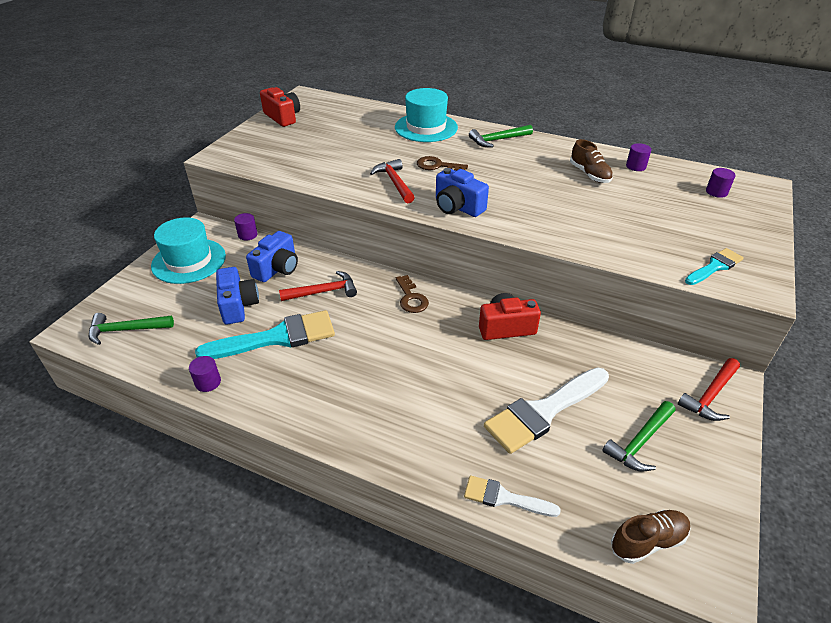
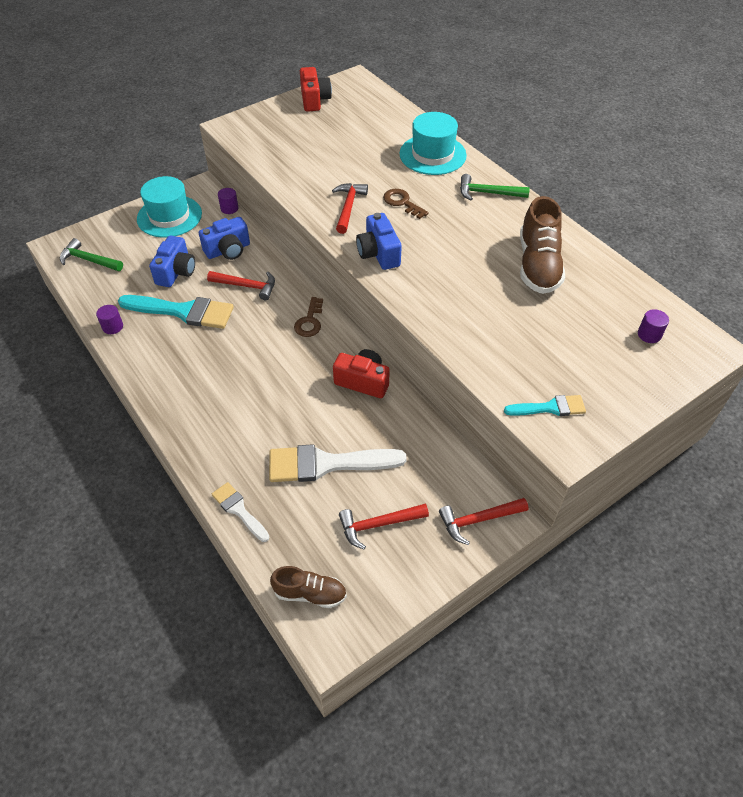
camera: 30 degrees right, 10 degrees up
(589, 174) = (538, 265): brown shoe -> brown shoe, size x1.69
(635, 166) = (596, 274): purple cylinder -> none
(640, 442) = (378, 525): green hammer -> red hammer

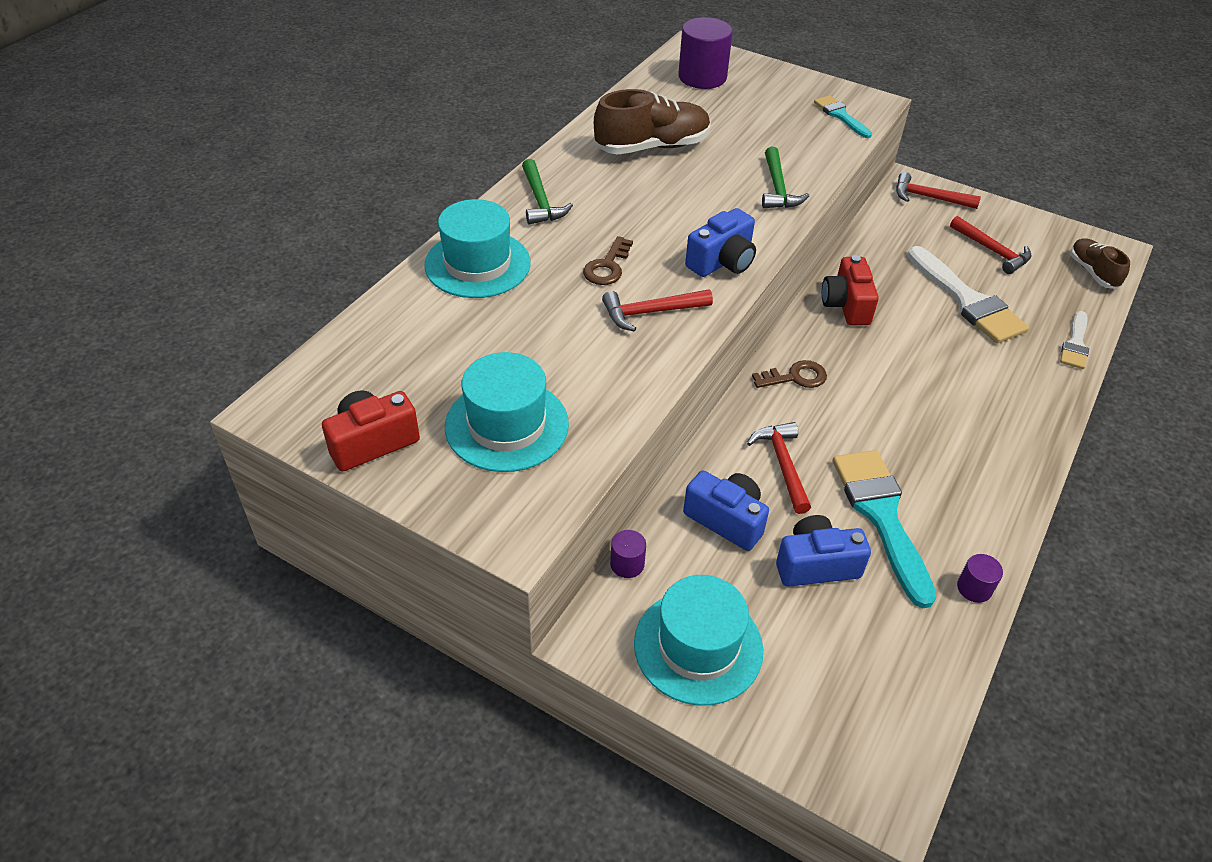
camera: 115 degrees left, 5 degrees down
(89, 260) = (881, 713): green hammer -> green hammer (777, 188)
(296, 137) = (507, 425): none -> turquoise hat
(478, 520) = (929, 197): red hammer -> red hammer turned 150 degrees clockwise
(649, 334) = (702, 77): purple cylinder -> purple cylinder, size x2.06

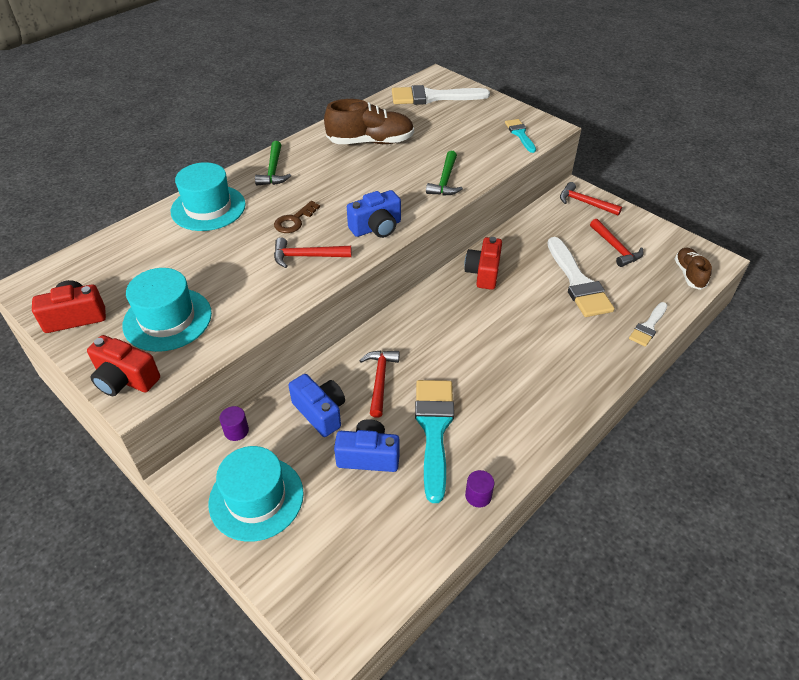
camera: 15 degrees right, 0 degrees up
(494, 516) = (125, 379): none -> red camera
(702, 77) = (433, 97): purple cylinder -> white brush
(795, 377) = (420, 319): brown key -> none

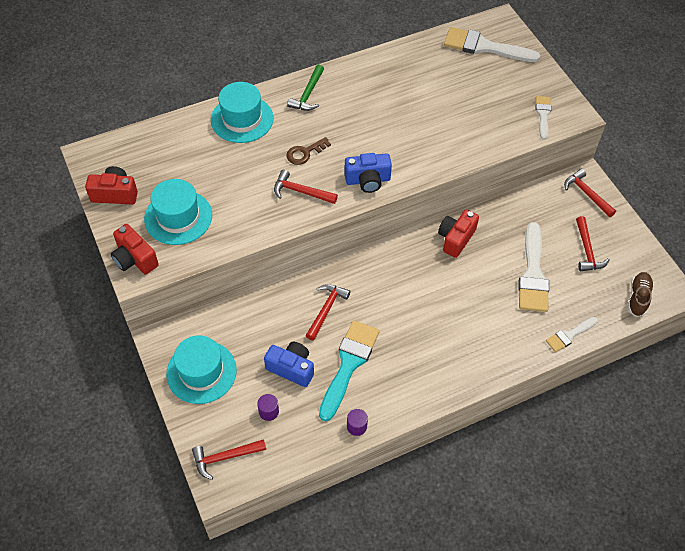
camera: 20 degrees right, 10 degrees up
(236, 431) = (205, 315): purple cylinder -> purple cylinder (268, 411)
(320, 412) = (271, 321): blue camera -> none
(330, 595) = (225, 457): none -> red hammer
(370, 142) = (403, 85): brown shoe -> none
(445, 181) = (448, 148): green hammer -> none
(520, 134) = (543, 115): turquoise brush -> white brush

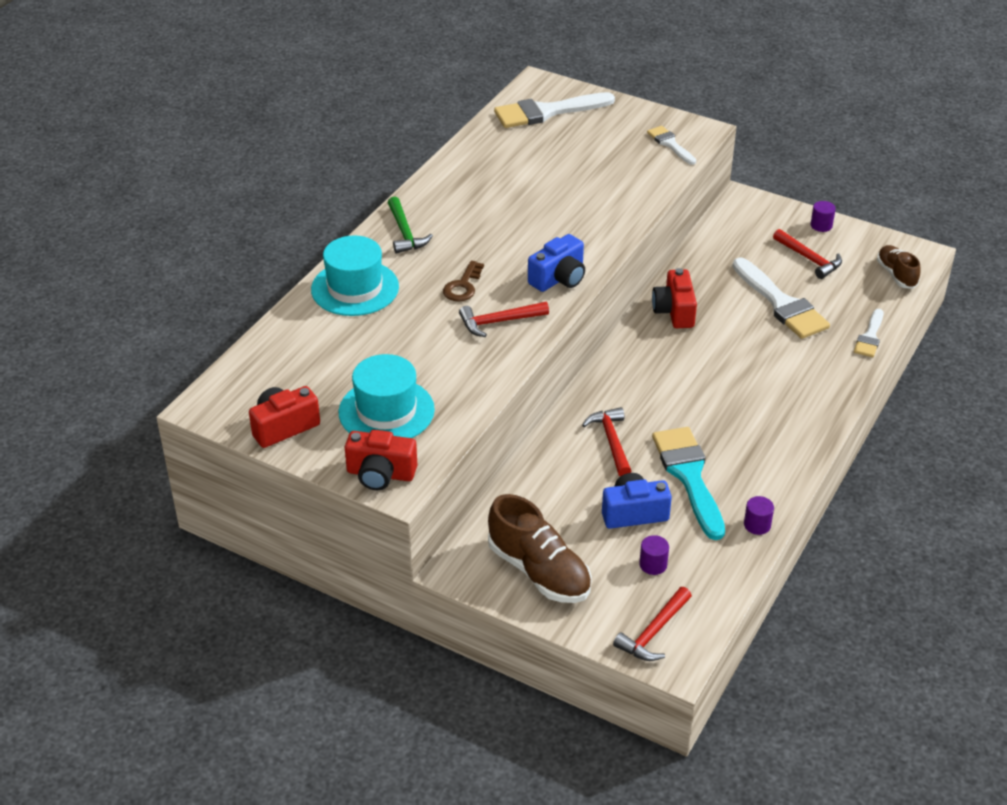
camera: 35 degrees left, 15 degrees down
(201, 372) = (539, 571): turquoise hat -> brown shoe
(586, 194) = (758, 212): red hammer -> none
(622, 228) = (821, 225): none -> purple cylinder

